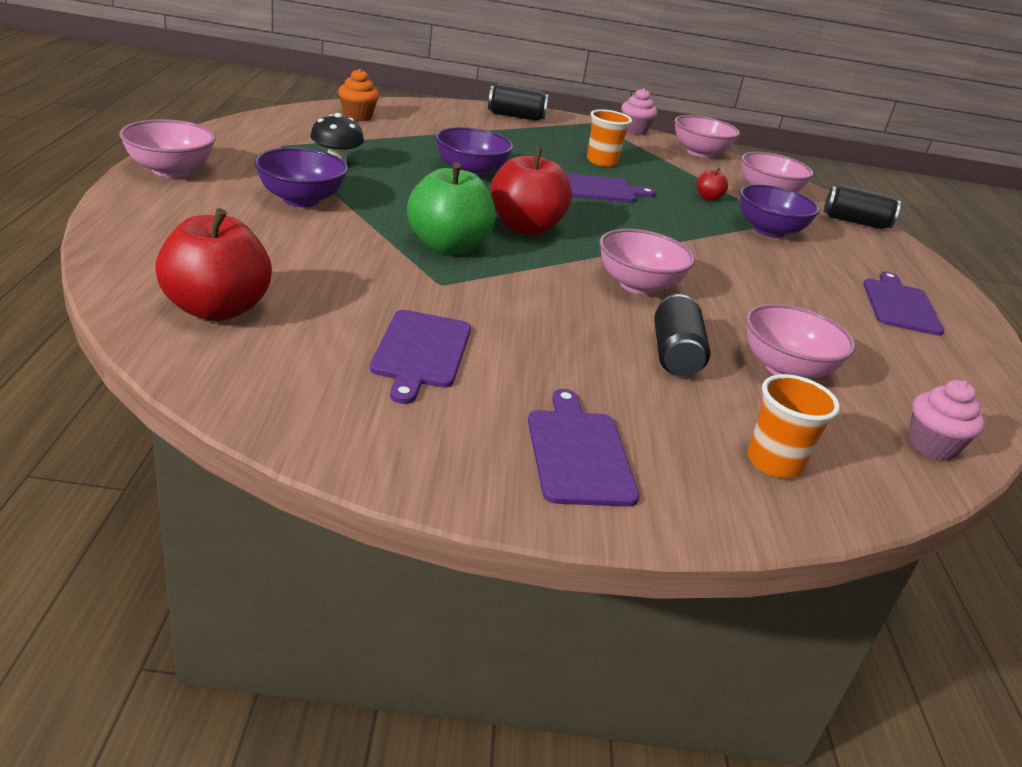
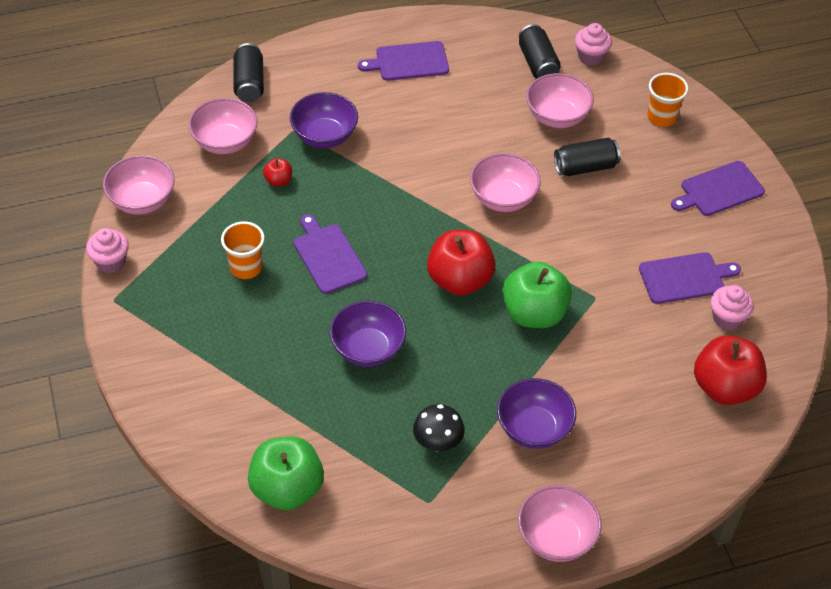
camera: 105 degrees left, 20 degrees up
(321, 355) = (727, 318): none -> pink cupcake
(357, 116) = (287, 489): orange cupcake -> green apple
(515, 116) = (155, 367): black can -> black can (537, 63)

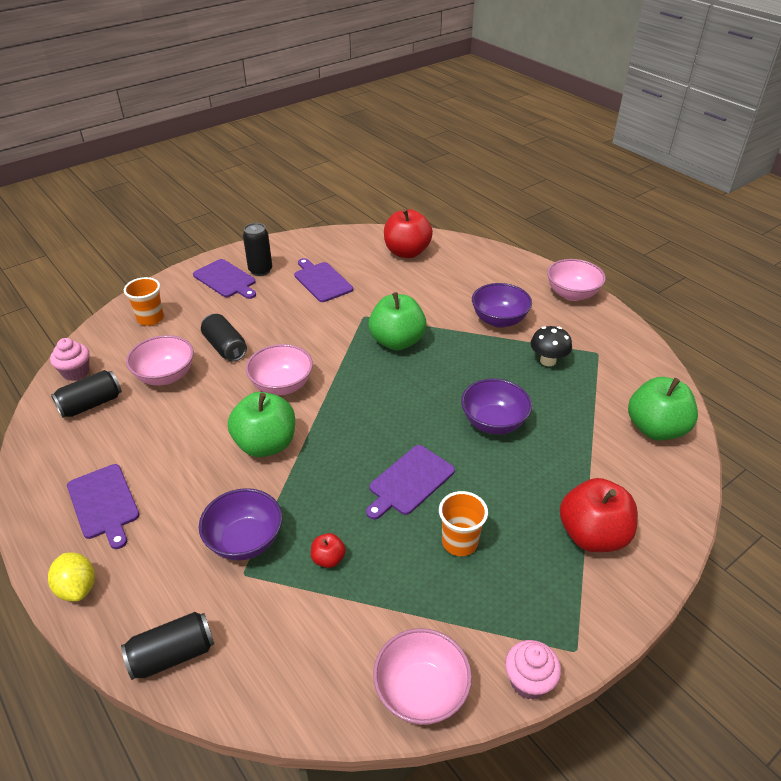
camera: 110 degrees left, 10 degrees down
(225, 142) = (287, 639): pink bowl -> none
(333, 42) = (77, 588): none -> yellow lemon
(426, 170) = (266, 444): none -> green apple
(460, 280) = (387, 388): red apple -> red apple (592, 535)
(727, 318) = (348, 259): pink cupcake -> none
(729, 225) = (260, 270): none -> black can

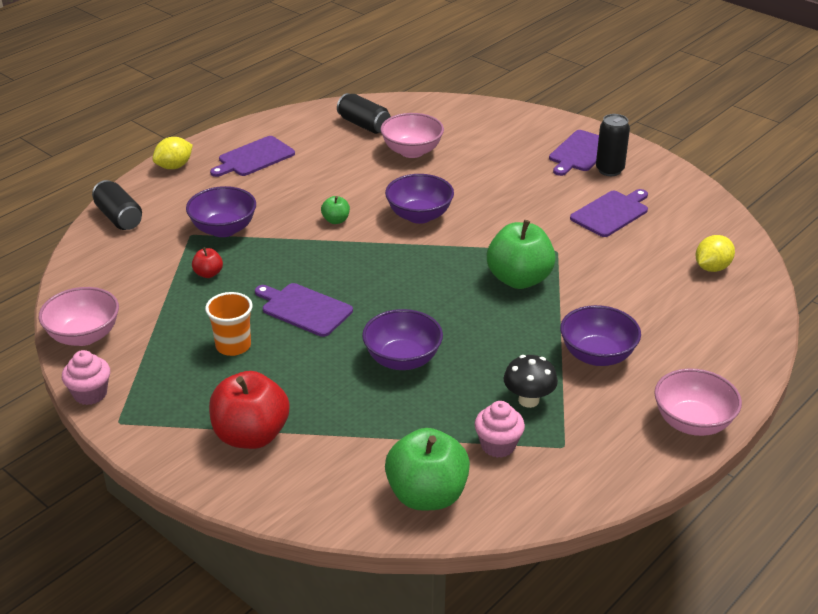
camera: 80 degrees right, 5 degrees down
(76, 372) = (402, 108): pink cupcake -> pink cupcake (498, 445)
(150, 318) = (493, 125): orange cup -> none
(225, 347) = (465, 174): black can -> none
(266, 444) = (336, 220): green apple -> green apple, size x0.46
(282, 385) = (419, 216): pink bowl -> purple bowl
(407, 252) = (712, 268): red apple -> yellow lemon

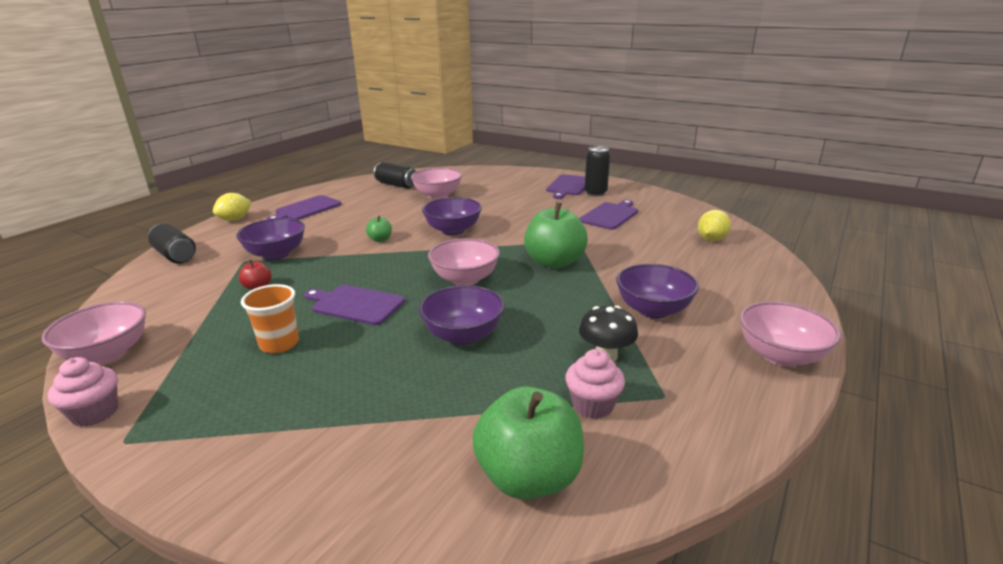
camera: 10 degrees left, 10 degrees down
(251, 435) = (296, 434): red apple -> none
(418, 290) = (465, 279): none -> pink bowl

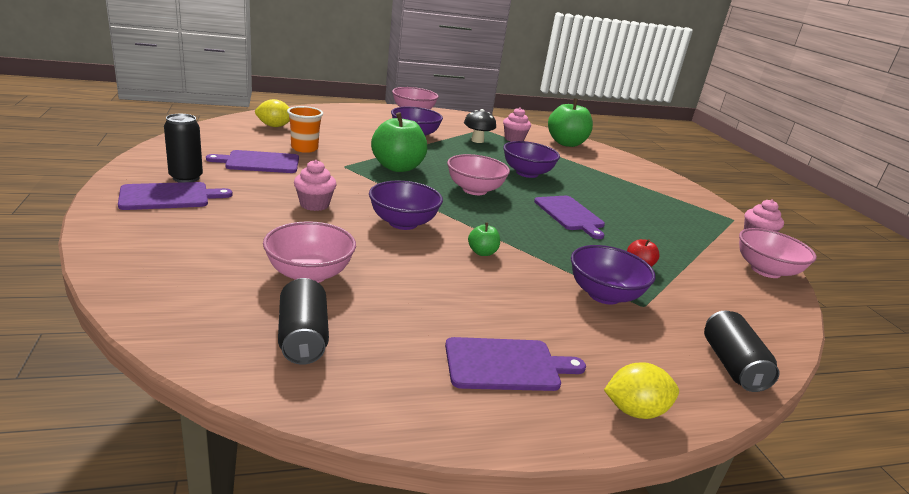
camera: 140 degrees left, 0 degrees up
(279, 344) = (638, 219): orange cup -> orange cup (304, 148)
(515, 214) = (314, 204): none -> pink cupcake

